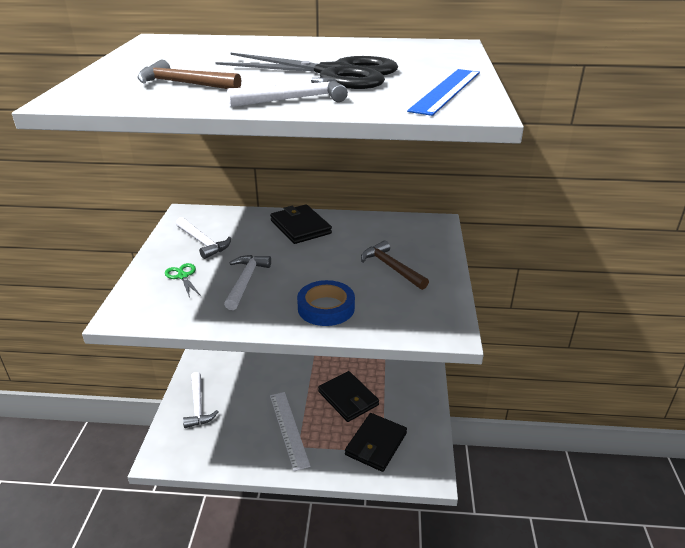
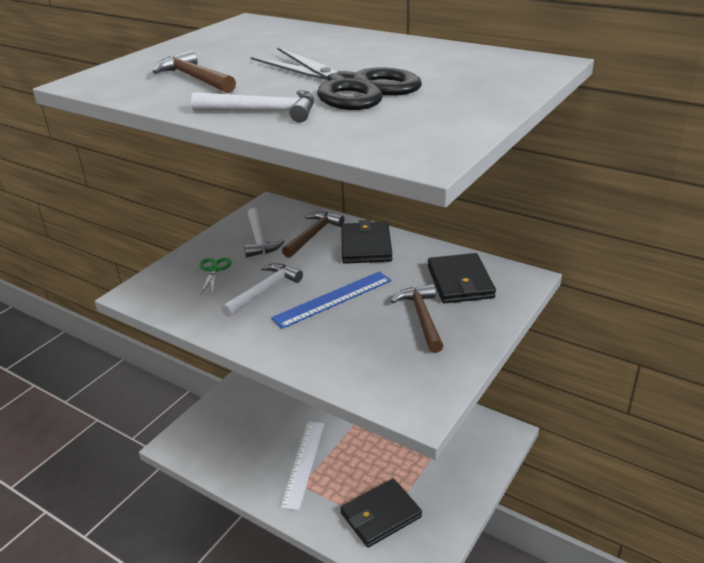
camera: 30 degrees right, 0 degrees up
(198, 406) = (236, 407): white hammer -> none
(248, 229) = (313, 235): none -> brown hammer
(326, 308) = (315, 342): blue tape -> none
(348, 398) = (384, 454): black wallet -> black wallet (460, 282)
(446, 91) = (431, 126): blue ruler -> blue ruler (333, 299)

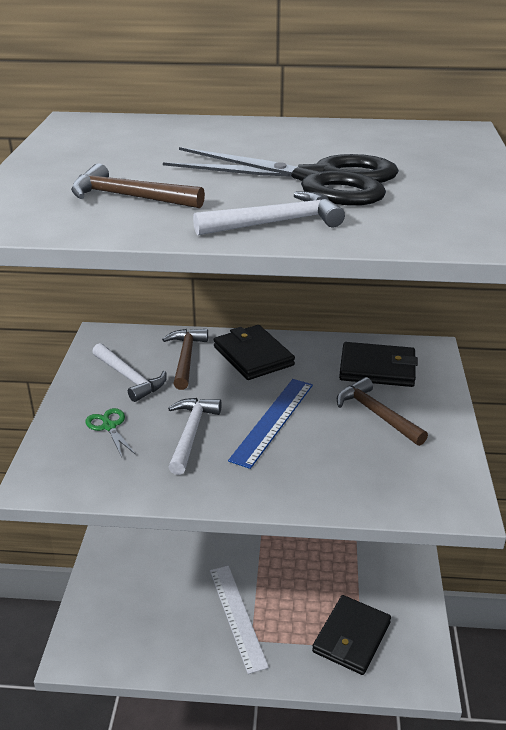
camera: 30 degrees left, 0 degrees up
(460, 282) = (377, 368): black wallet -> black wallet turned 45 degrees counterclockwise

